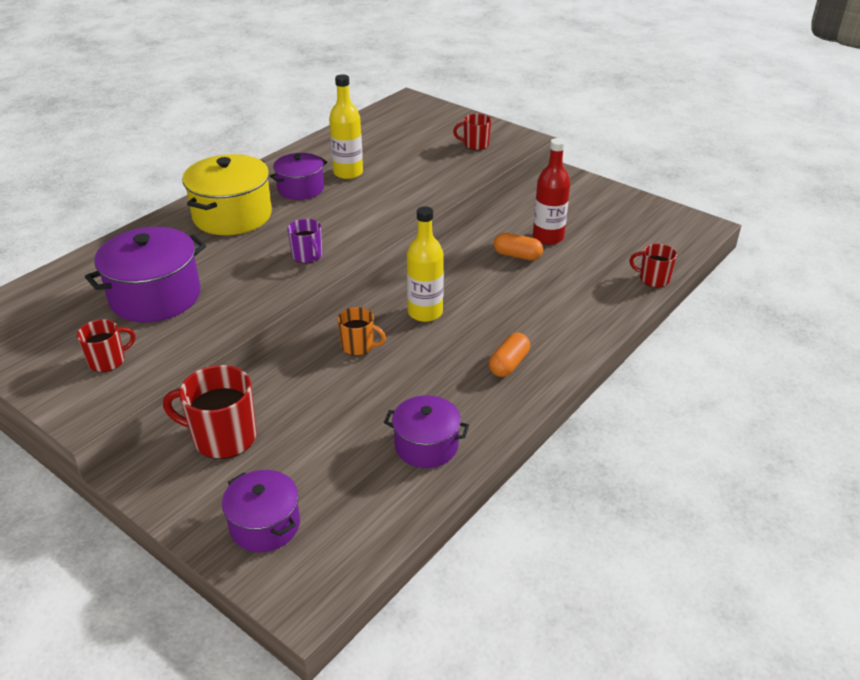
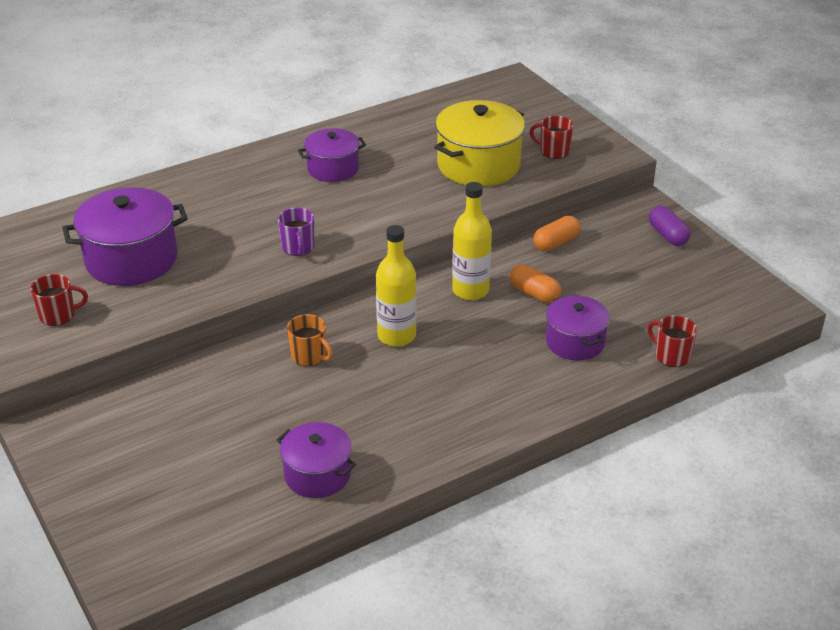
camera: 20 degrees right, 0 degrees up
(222, 437) = (134, 416): red mug -> none
(232, 215) = (248, 186): yellow pot -> yellow pot (478, 165)
(265, 525) = (130, 509): purple pot -> purple pot (575, 342)
(348, 173) = (393, 159): yellow bottle -> yellow bottle (470, 290)
(509, 364) = (450, 412): orange capsule -> orange capsule (556, 243)
(548, 237) = (582, 279): red bottle -> none
(591, 193) = (667, 235): none -> purple capsule

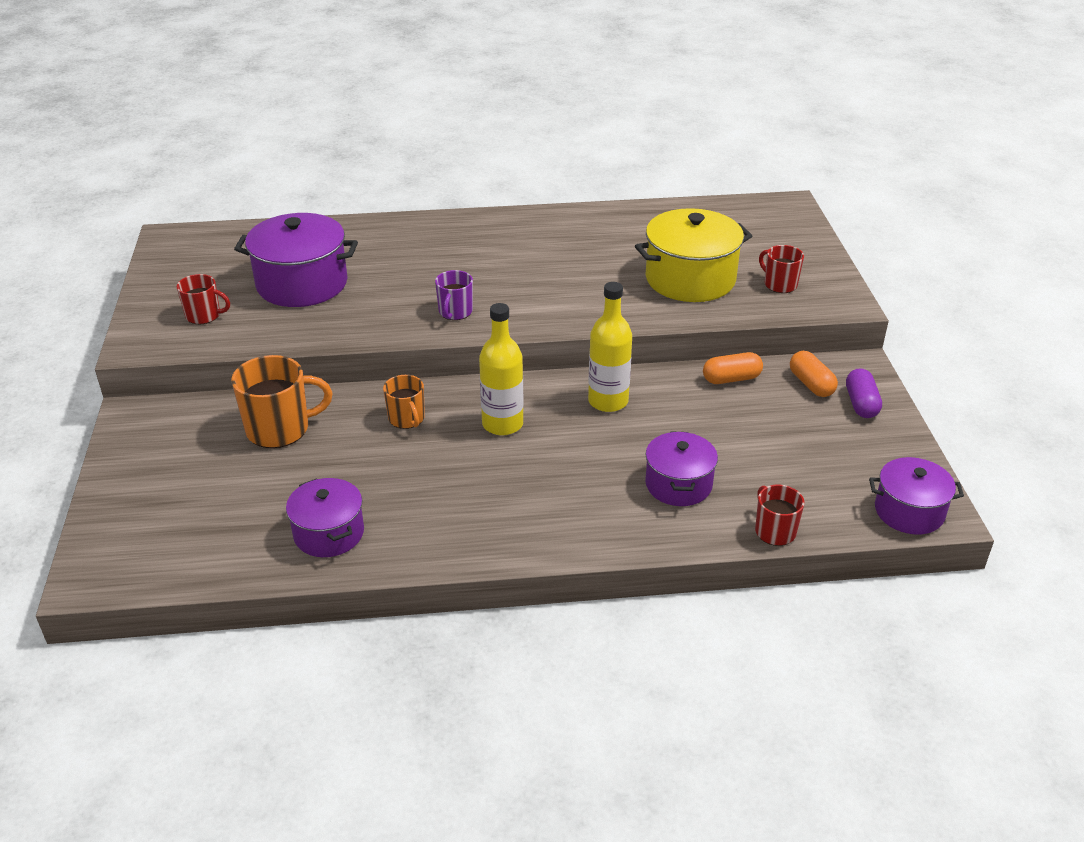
camera: 25 degrees right, 0 degrees up
(199, 400) = (280, 429): none -> orange mug
(333, 169) = (544, 248): purple pot -> purple pot (909, 511)
(534, 293) = (671, 423): orange capsule -> orange capsule (811, 384)

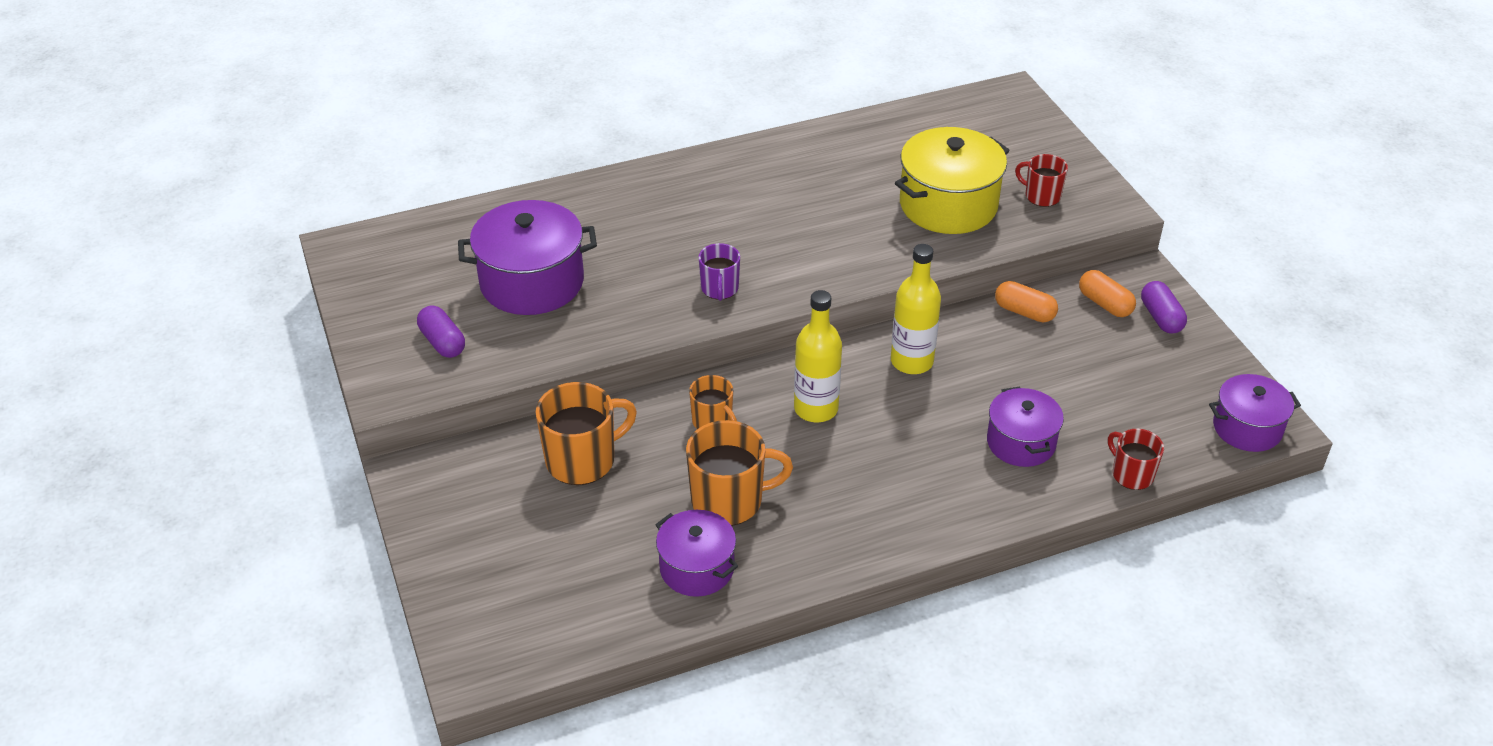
camera: 15 degrees left, 5 degrees up
(204, 315) = (442, 342): red mug -> purple capsule
(387, 484) = (729, 500): none -> orange mug
(731, 379) = (1024, 312): orange capsule -> orange capsule turned 60 degrees clockwise

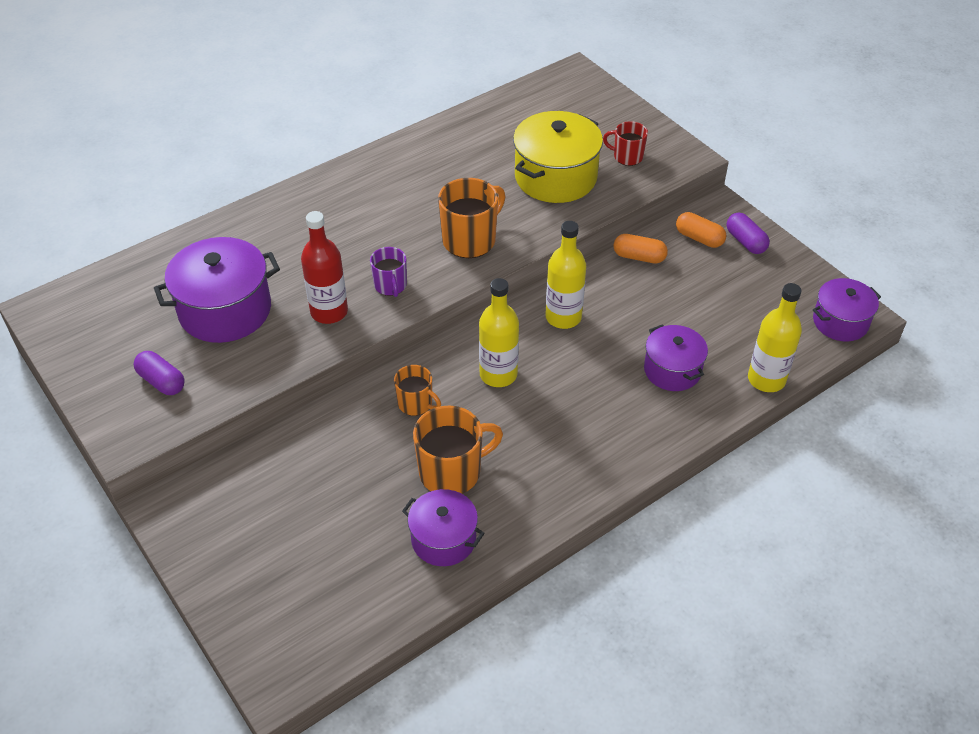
camera: 15 degrees left, 5 degrees up
(582, 460) = (315, 462): orange mug -> orange mug (470, 240)
(643, 304) = (329, 312): none -> red bottle
(1131, 474) = (766, 379): red mug -> yellow bottle

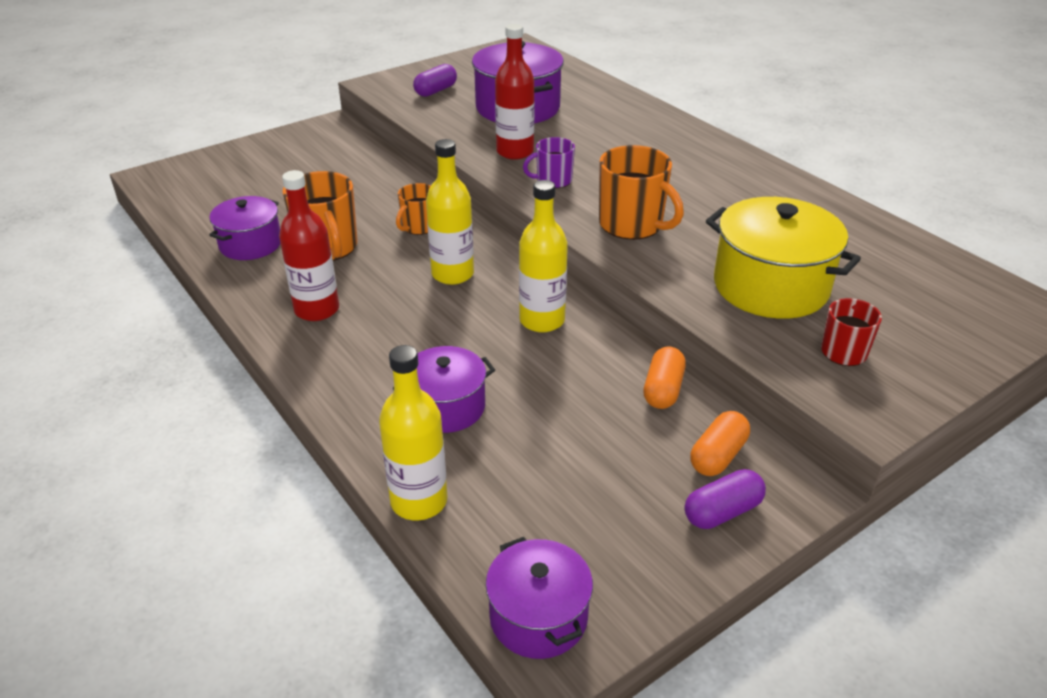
camera: 90 degrees right, 10 degrees down
(556, 466) = (317, 310): none -> red bottle

